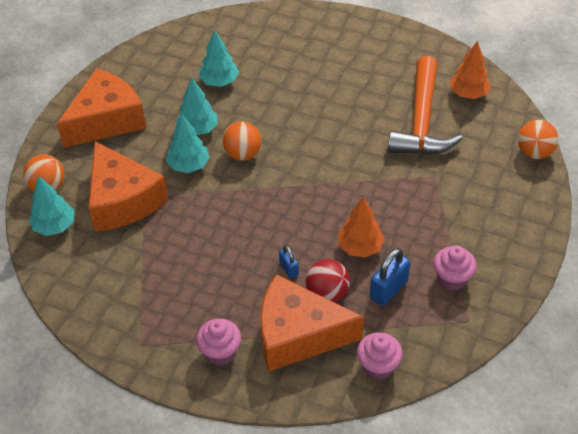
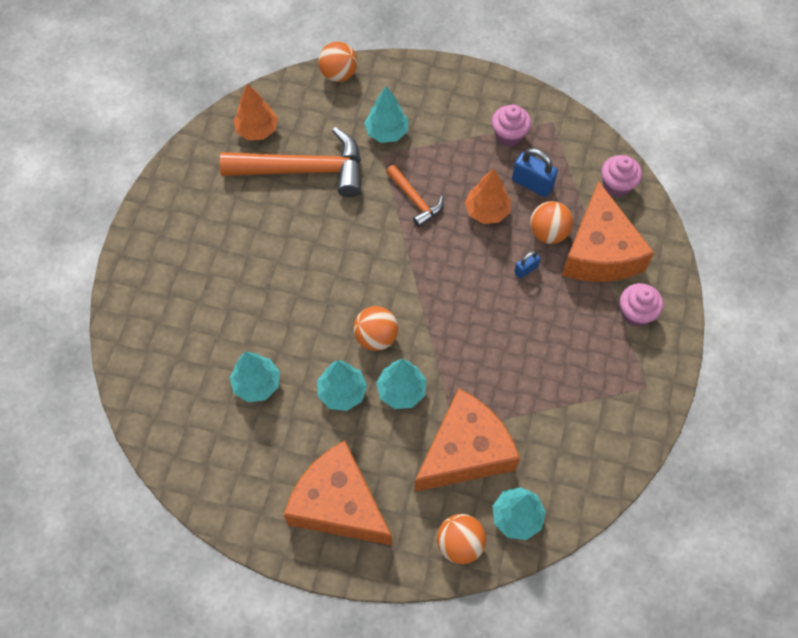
camera: 100 degrees left, 15 degrees up
(327, 294) = (548, 233): red ball -> orange ball
(380, 194) = (415, 200): none -> orange hammer
(461, 182) = (386, 132): none -> turquoise tree

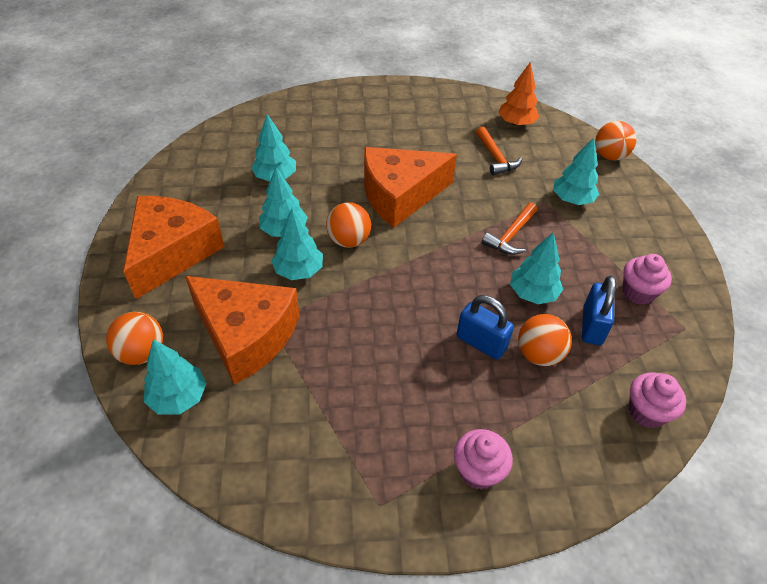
camera: 70 degrees right, 15 degrees down
(304, 170) = (495, 157): orange hammer -> orange hammer, size x0.51
(487, 211) = (533, 294): orange tree -> turquoise tree
(526, 269) = (481, 343): blue padlock -> blue padlock, size x1.74
(600, 251) = (543, 412): orange cheese -> orange cheese (400, 195)

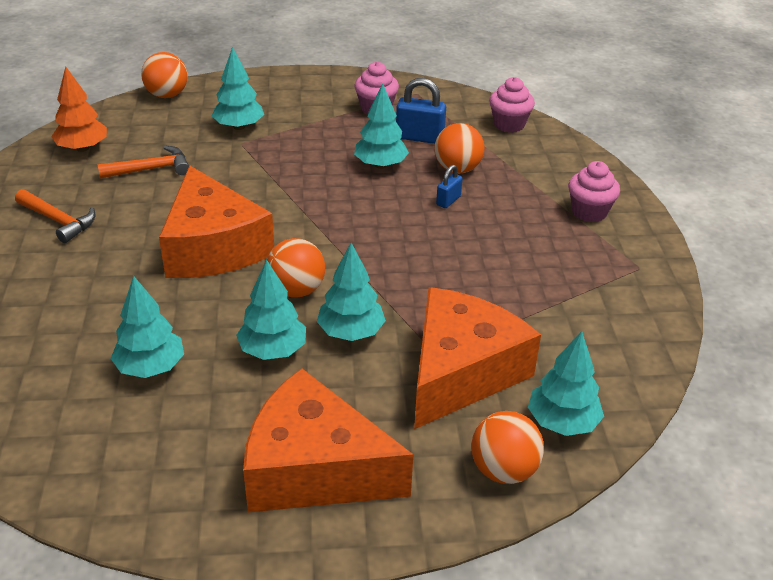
camera: 90 degrees left, 10 degrees down
(481, 343) = (448, 201): blue padlock -> blue padlock, size x0.57
(511, 235) = (294, 170): orange hammer -> orange hammer (58, 221)

